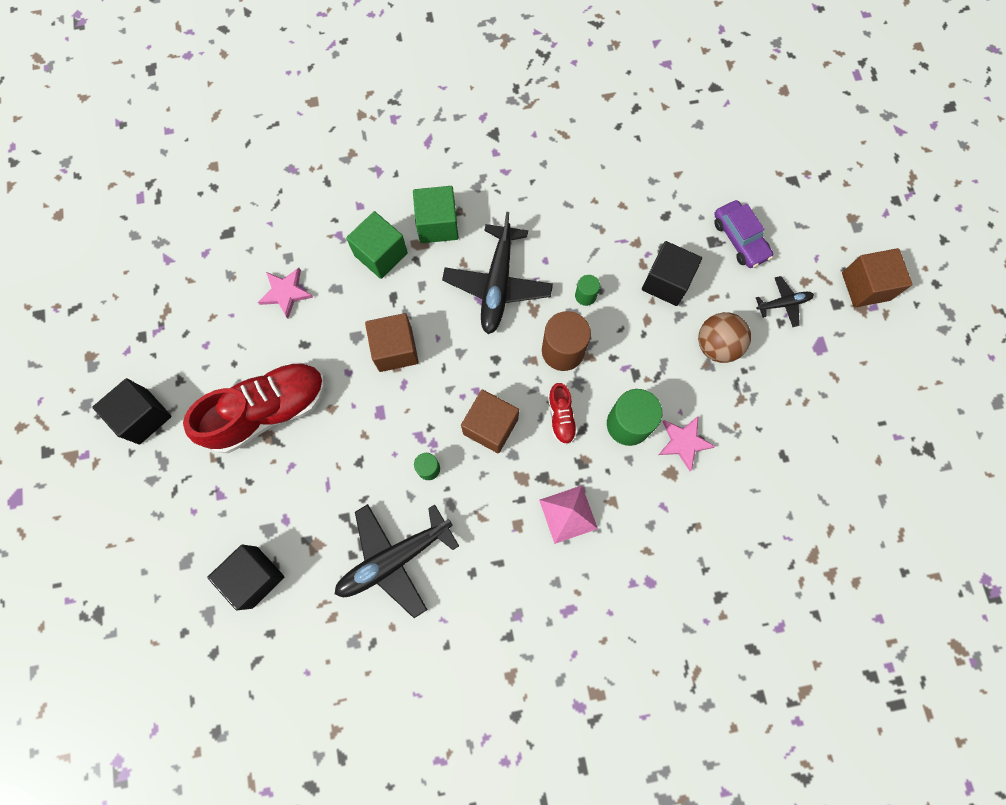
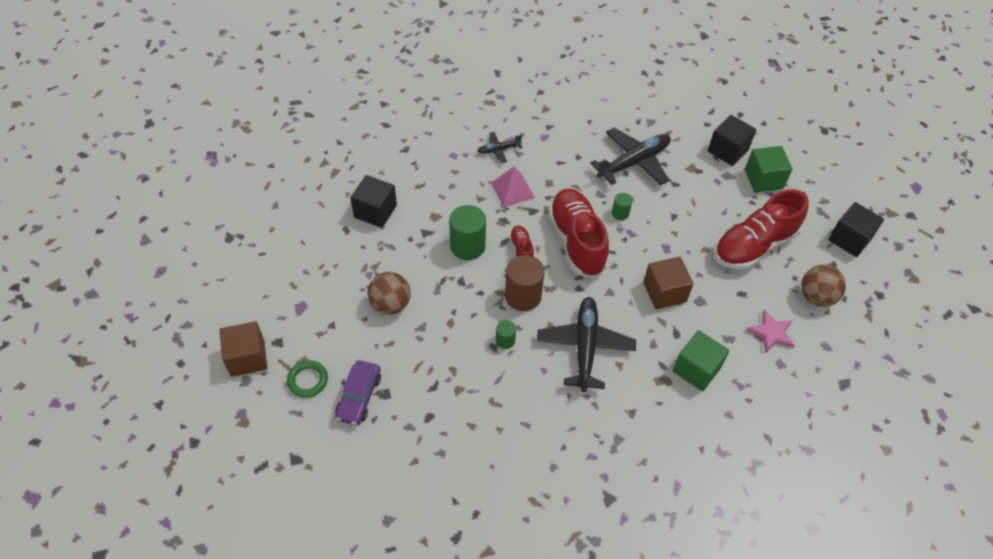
camera: 175 degrees right, 20 degrees down
(217, 336) = (816, 297): none -> brown ball
(437, 224) = (649, 399): green cube -> green cube (763, 179)
(490, 426) = (577, 241): brown cube -> red shoe
(666, 282) = (431, 355): black cube -> black cube (375, 211)
(683, 442) = (424, 236): pink star -> none
(739, 239) = (359, 397): purple car -> purple car turned 135 degrees counterclockwise
(783, 303) = (326, 340): black plane -> black plane (498, 150)
(795, 259) = (308, 380): none -> green ring

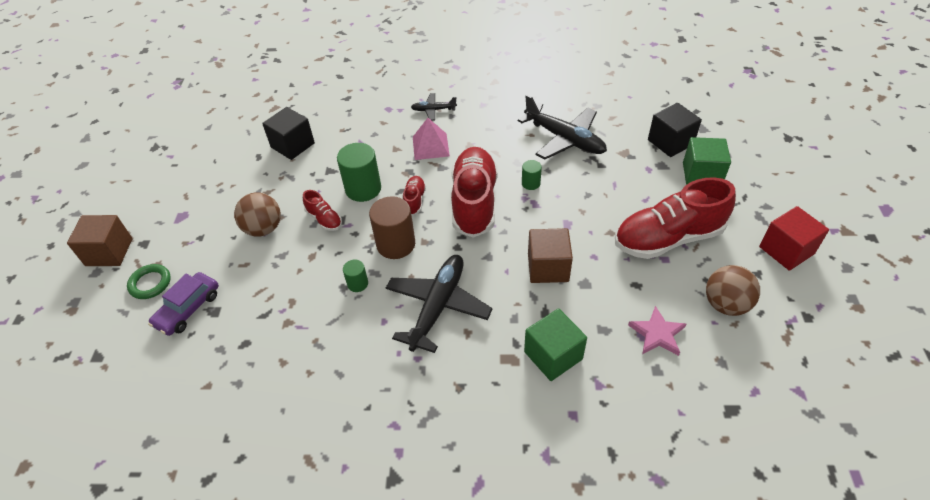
camera: 20 degrees right, 5 degrees down
(445, 284) = (324, 219): none -> red shoe
(634, 162) = (564, 139): black plane -> black plane turned 60 degrees clockwise
(849, 239) = (786, 250): black cube -> red cube

